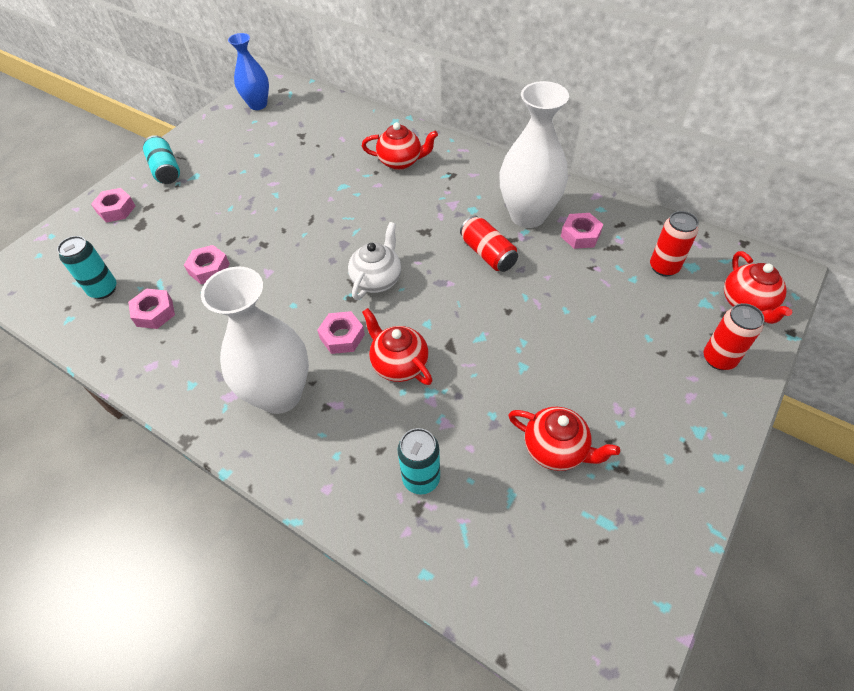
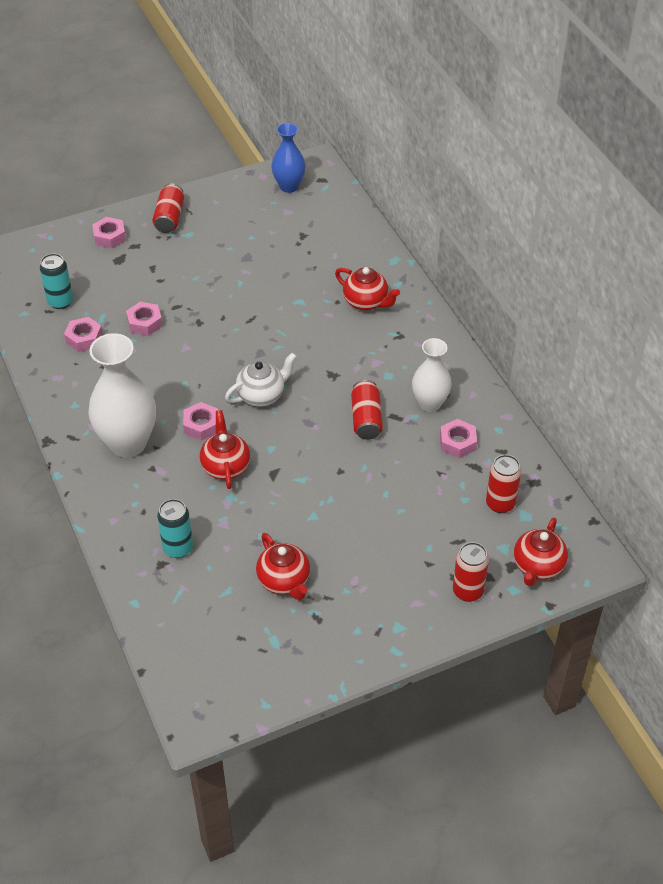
camera: 30 degrees right, 5 degrees down
(166, 170) = (169, 217): turquoise can -> red can
(527, 215) = (430, 403): white vase -> white vase, size x0.61

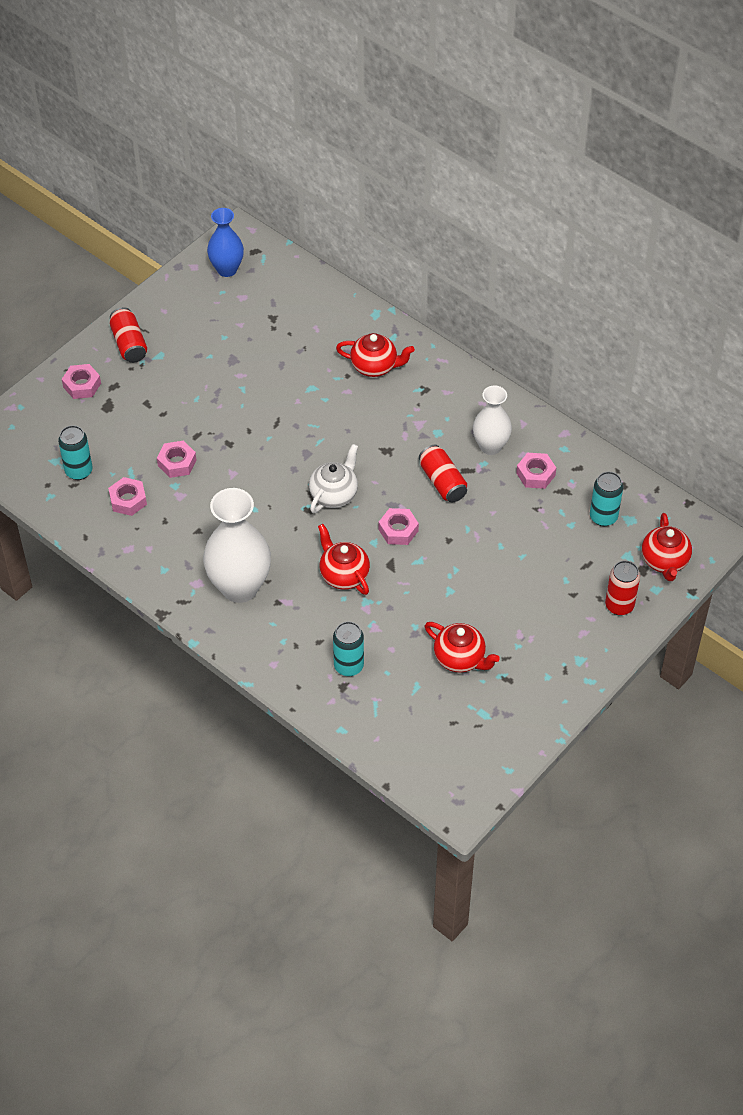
camera: 25 degrees left, 5 degrees up
(201, 425) = (297, 544): pink nut -> pink nut (398, 530)
(500, 504) = (603, 517): red can -> turquoise can

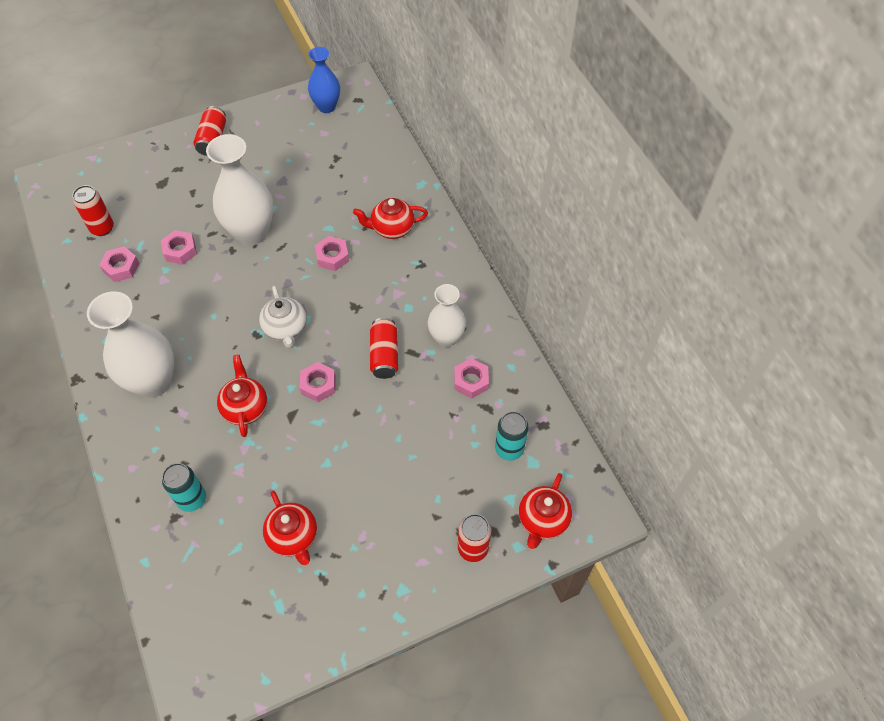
camera: 25 degrees right, 5 degrees up
(79, 471) = (102, 228): turquoise can -> red can
(82, 385) = (155, 159): pink nut -> pink nut (332, 257)
(237, 420) = (251, 233): none -> white vase
(334, 494) = (286, 329): white teapot -> white teapot turned 105 degrees clockwise
(375, 366) = (392, 228): red teapot -> red teapot turned 135 degrees clockwise

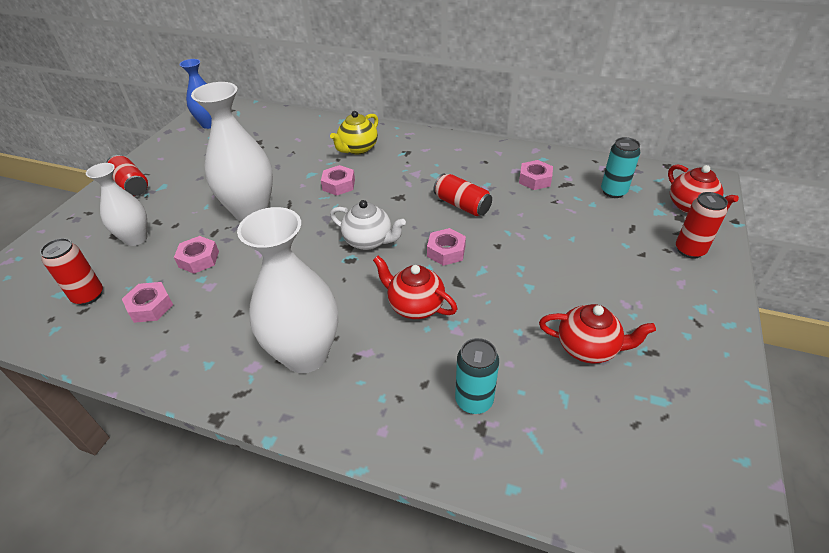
camera: 45 degrees left, 15 degrees down
(392, 228) = (358, 149): red teapot -> yellow teapot
(446, 338) = (484, 172): white vase -> white vase (136, 238)

